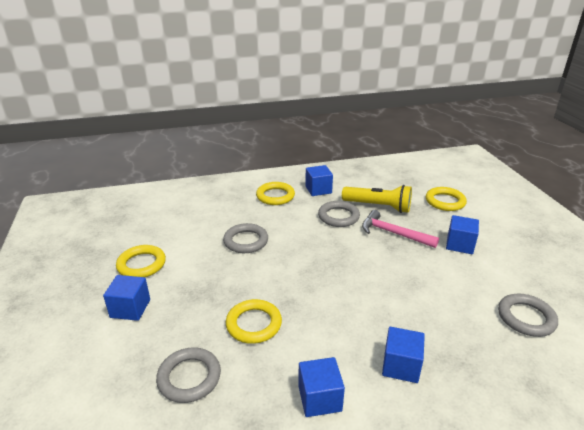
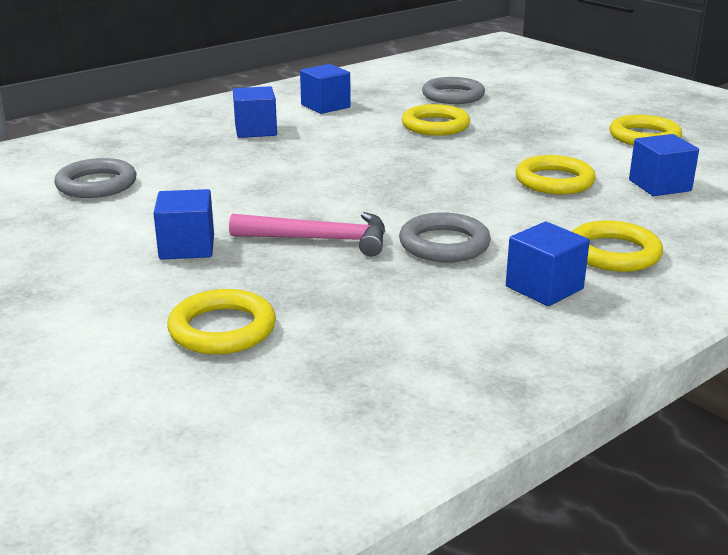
camera: 155 degrees right, 5 degrees down
(130, 308) = (581, 112): blue cube -> blue cube (659, 185)
(246, 241) = (554, 181): grey ring -> yellow ring
(378, 206) = (377, 281): yellow flashlight -> none

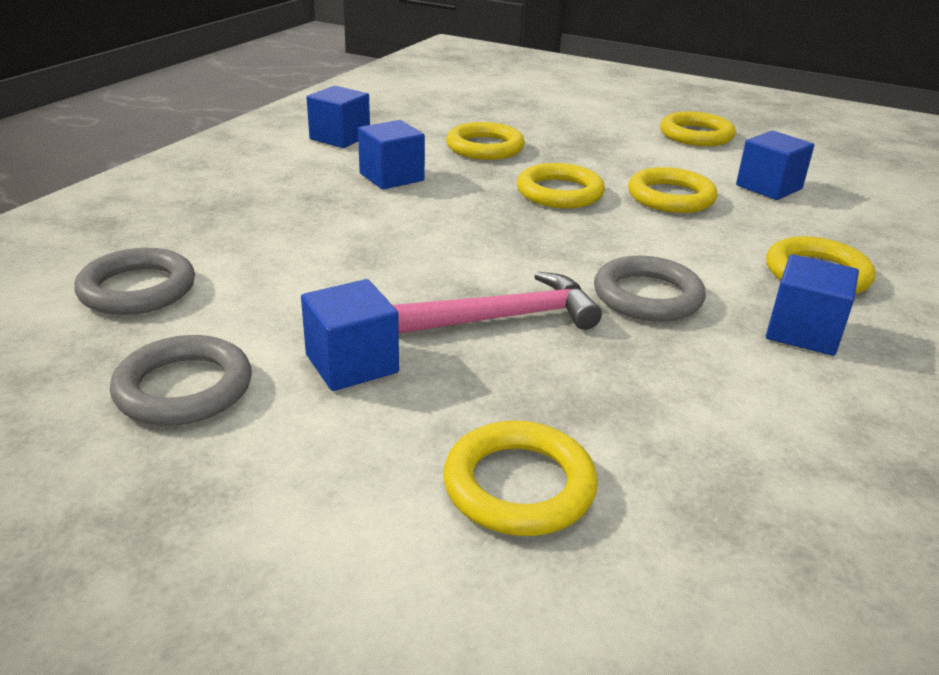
camera: 25 degrees left, 5 degrees up
(255, 130) = (285, 179): blue cube -> blue cube (391, 177)
(453, 96) = (467, 110): grey ring -> grey ring (184, 388)
(459, 165) = (559, 192): none -> yellow ring

